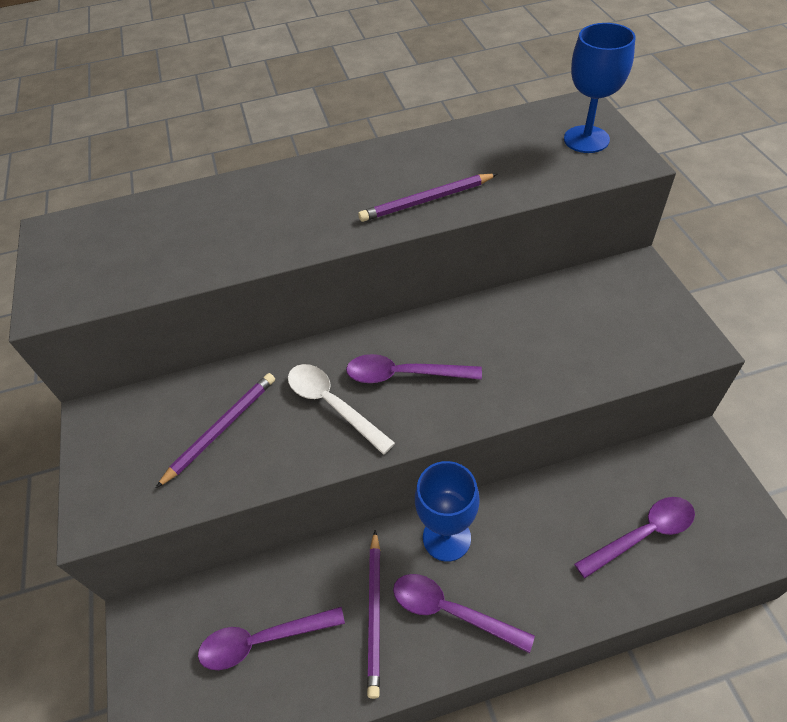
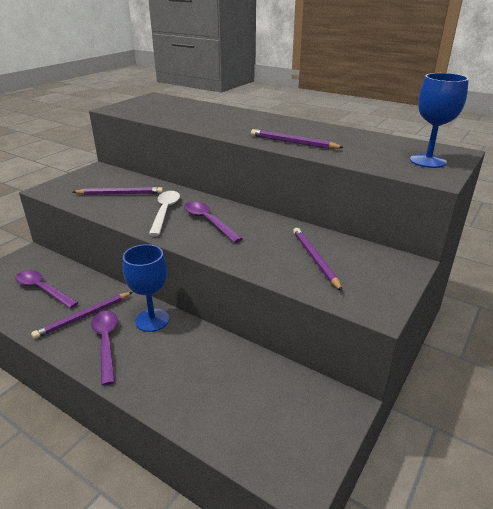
camera: 45 degrees right, 20 degrees down
(574, 331) = (315, 259): none -> purple pencil
(642, 534) = (235, 404): purple spoon -> none

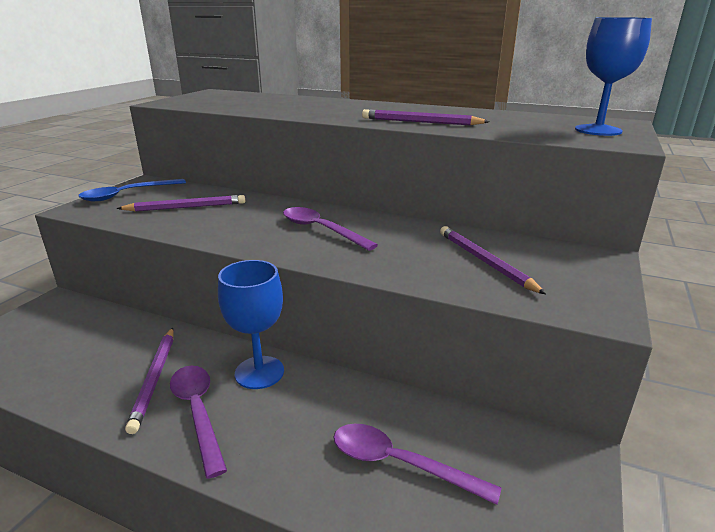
camera: 10 degrees left, 5 degrees down
(42, 289) = (82, 348): purple spoon -> purple spoon (400, 464)
(82, 179) = (127, 194): none -> blue spoon
(84, 316) = (154, 378): purple pencil -> purple pencil turned 45 degrees counterclockwise
(165, 212) = (257, 223): white spoon -> none

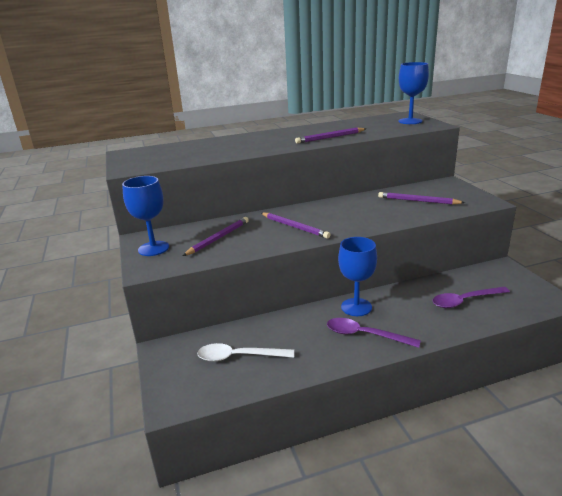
camera: 40 degrees left, 0 degrees up
(72, 349) = (239, 357): none -> white spoon
(127, 194) = (153, 248): blue spoon -> blue goblet
(154, 378) = (316, 338): purple pencil -> purple pencil (294, 227)
(321, 230) = (323, 217): purple spoon -> none

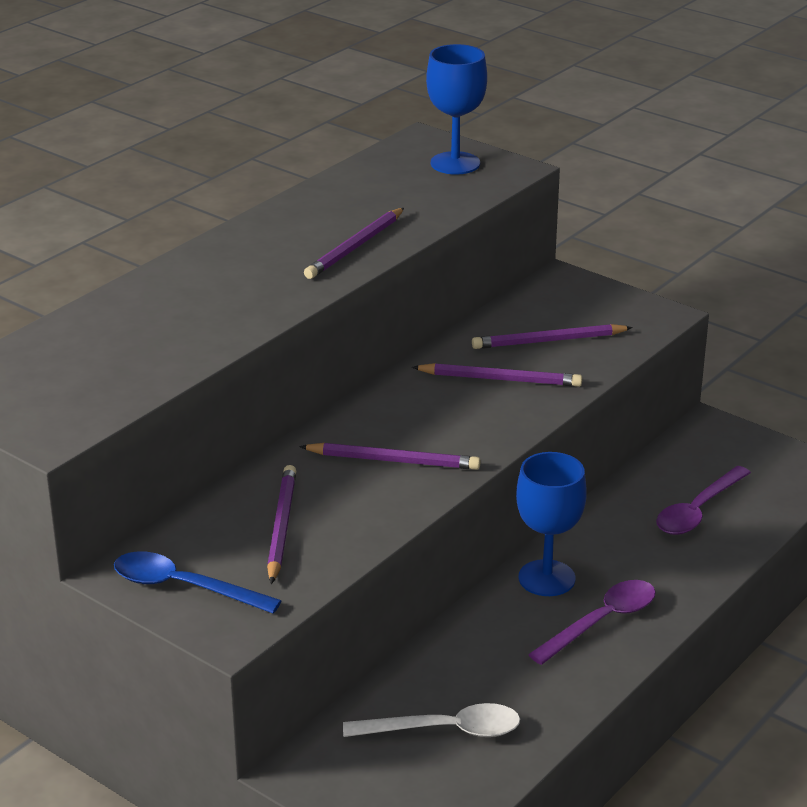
camera: 35 degrees left, 5 degrees up
(153, 248) = (184, 587): blue goblet -> blue spoon
(239, 357) = (444, 730): white spoon -> white spoon turned 150 degrees counterclockwise
(365, 335) = (601, 622): purple spoon -> purple spoon turned 150 degrees clockwise
(378, 209) = (500, 379): none -> purple pencil

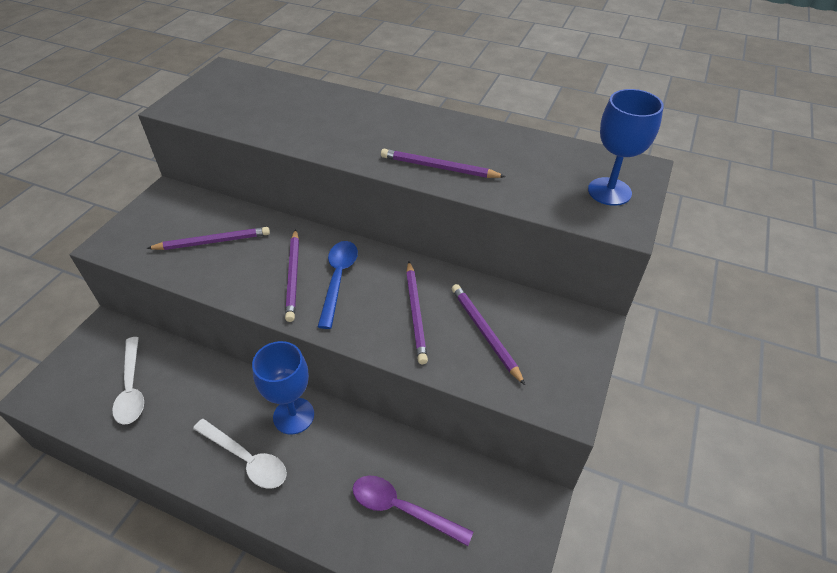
camera: 75 degrees right, 15 degrees up
(184, 587) = (152, 217): blue spoon -> blue spoon (338, 279)
(601, 622) = (246, 459): purple spoon -> white spoon

